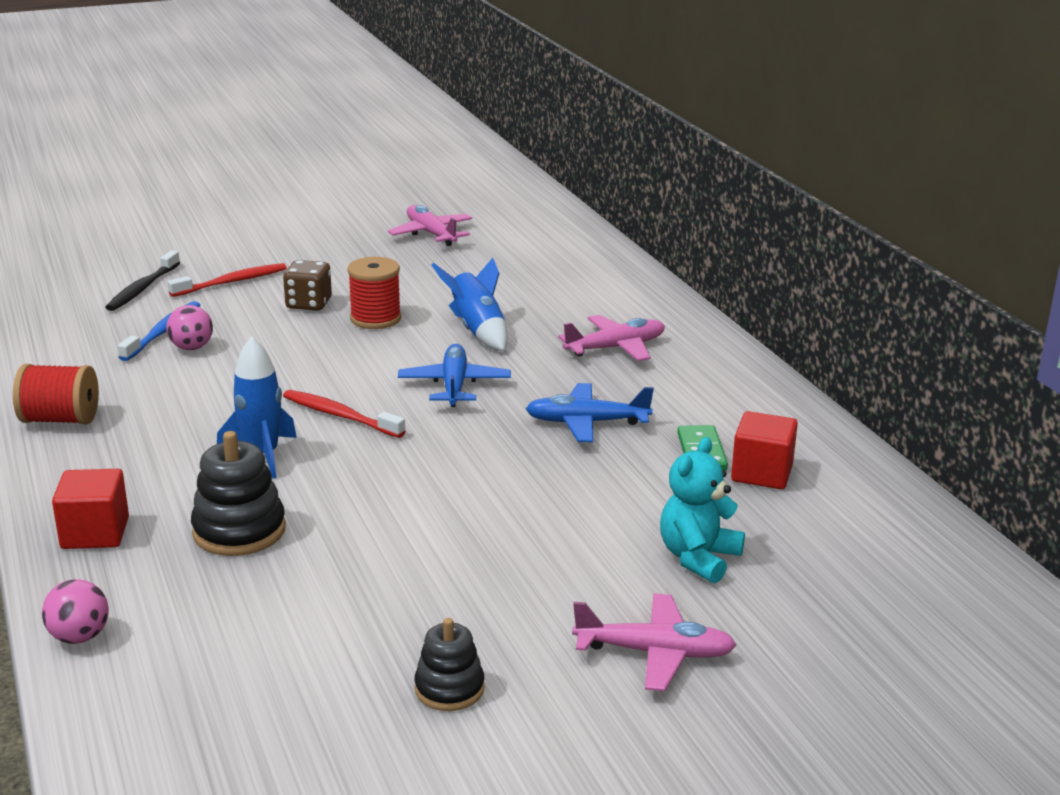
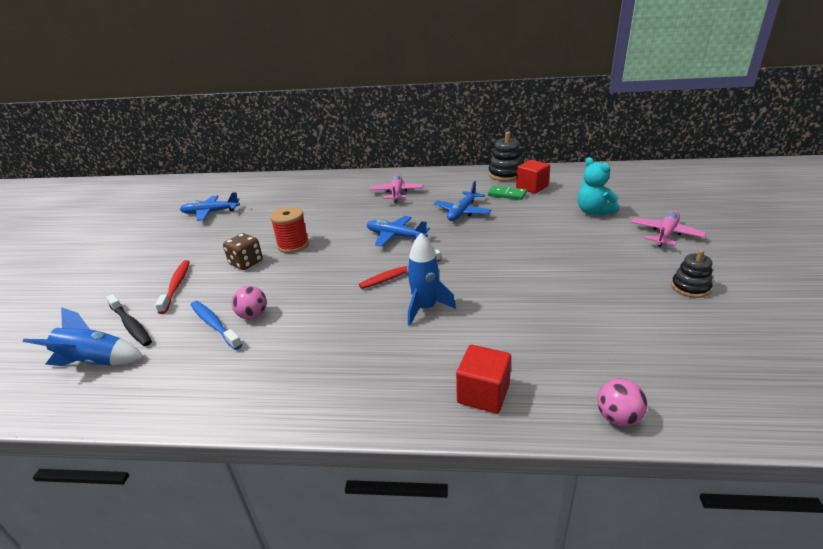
camera: 60 degrees left, 5 degrees up
(60, 419) = (300, 393): red spool -> none
(239, 531) = (511, 330): black stacking toy -> black stacking toy (506, 174)
(431, 234) = (210, 212): pink plane -> blue plane
(477, 330) = (341, 220): blue rocket -> blue rocket (95, 362)

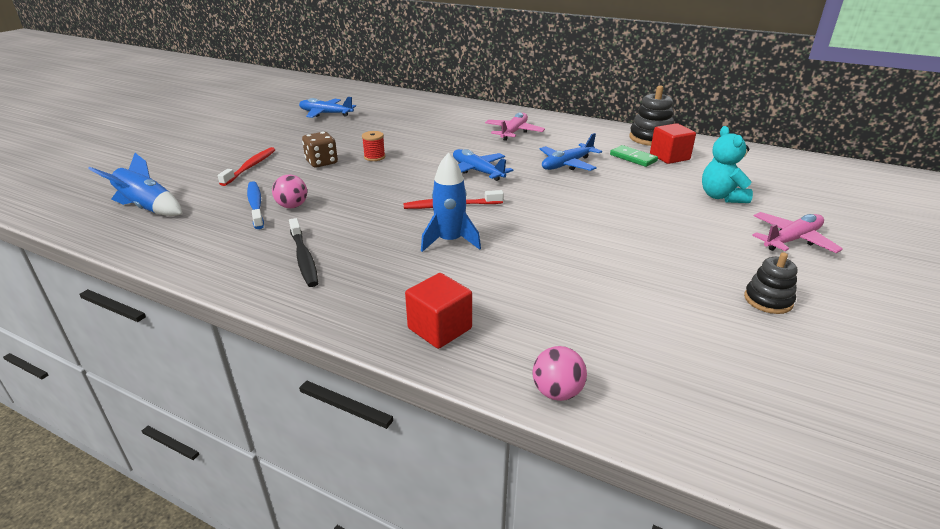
camera: 20 degrees right, 0 degrees up
(131, 325) = (193, 188): black toothbrush -> black toothbrush (304, 258)
(293, 245) = (374, 157): red spool -> red spool, size x0.64

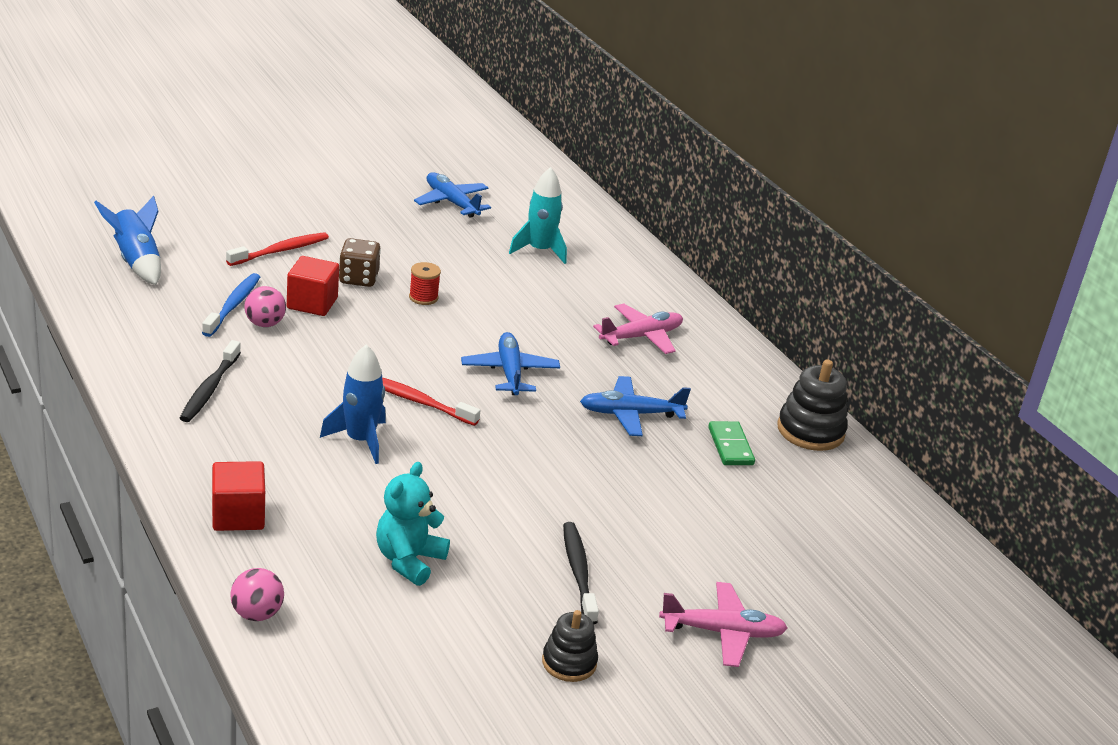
camera: 30 degrees right, 0 degrees up
(405, 117) = (539, 250): none -> turquoise rocket
(669, 157) = (782, 468): red cube -> red cube (312, 303)
(681, 248) = (578, 572): none -> black toothbrush
(721, 197) = (743, 547): turquoise teddy bear -> turquoise teddy bear (409, 560)

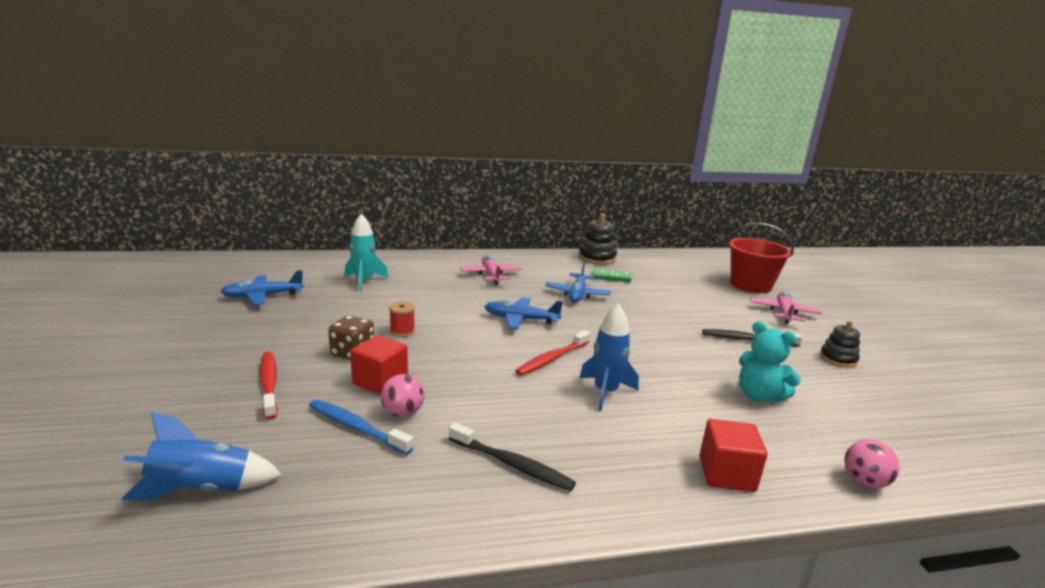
camera: 70 degrees left, 10 degrees down
(834, 609) = (750, 285): none -> red bucket

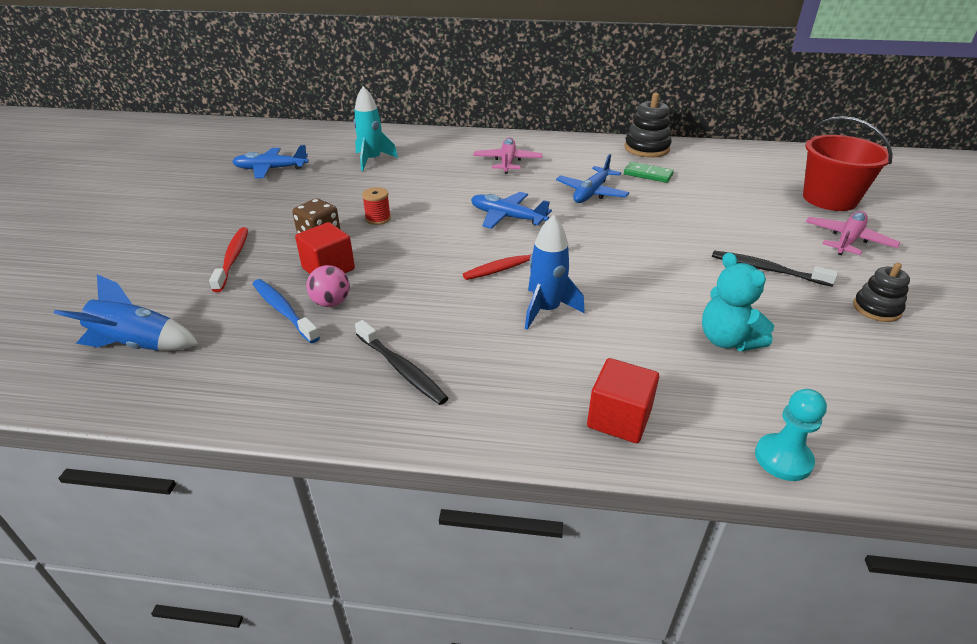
camera: 20 degrees right, 15 degrees up
(864, 482) = (783, 459): pink ball -> turquoise pawn

